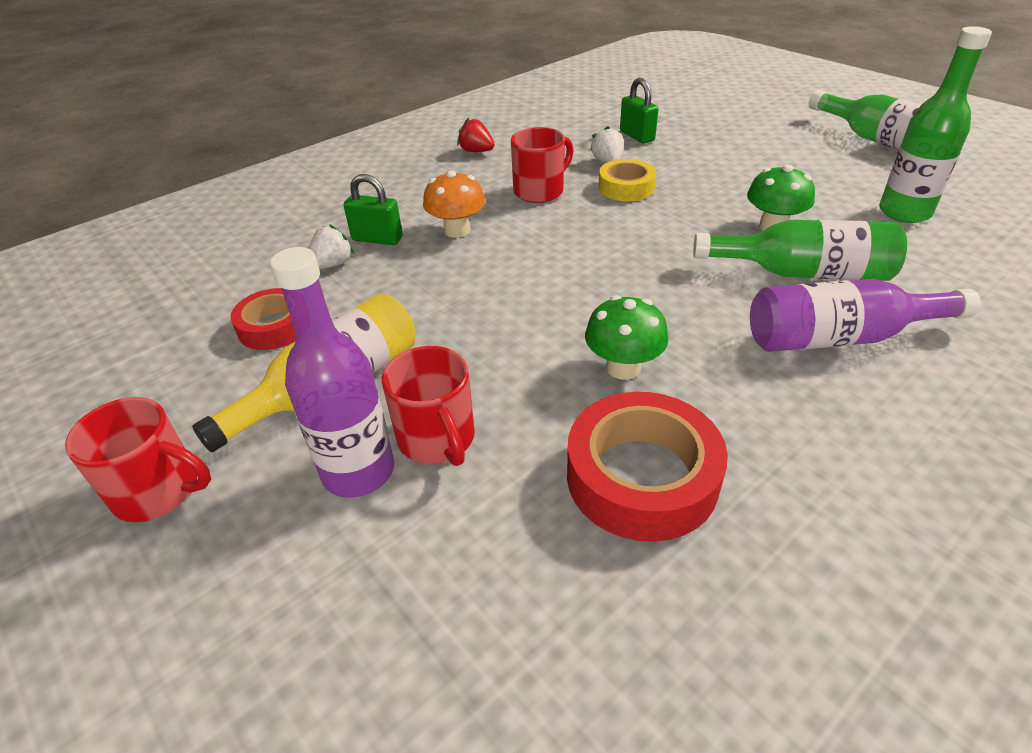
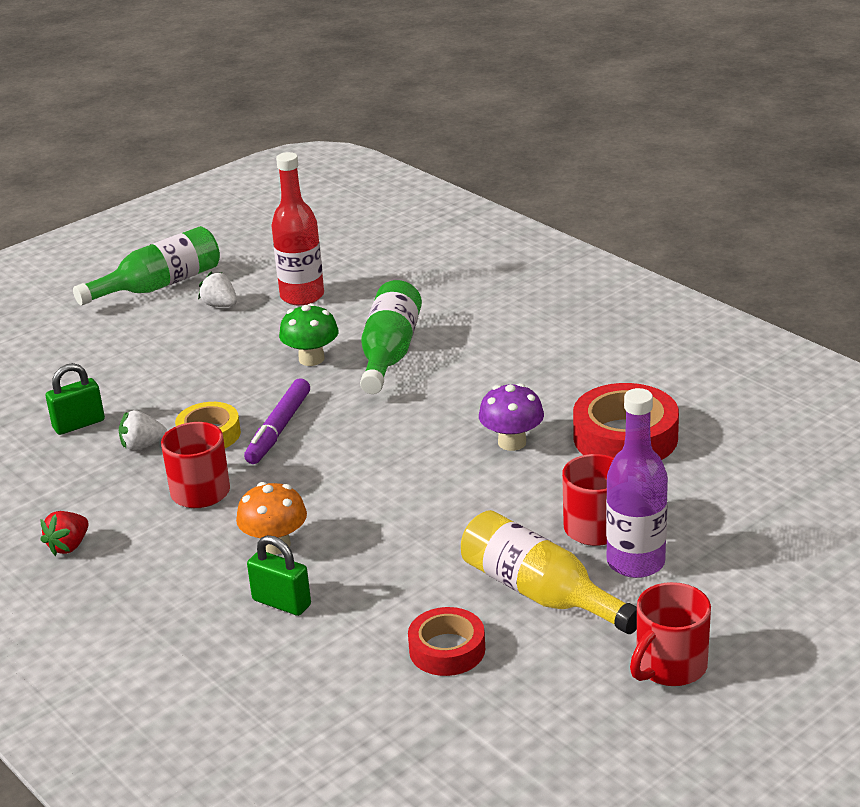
camera: 90 degrees left, 10 degrees down
(159, 491) = (669, 666): red mug -> red mug turned 150 degrees counterclockwise
(332, 264) = (332, 629): white strawberry -> white strawberry (220, 305)
(377, 239) = (281, 603): green padlock -> green padlock turned 75 degrees counterclockwise
(623, 367) = (512, 442): green mushroom -> purple mushroom
(638, 219) = (279, 429): none -> purple marker
(840, 337) = (477, 349): purple bottle -> none
(904, 212) = (302, 296): green bottle -> red bottle

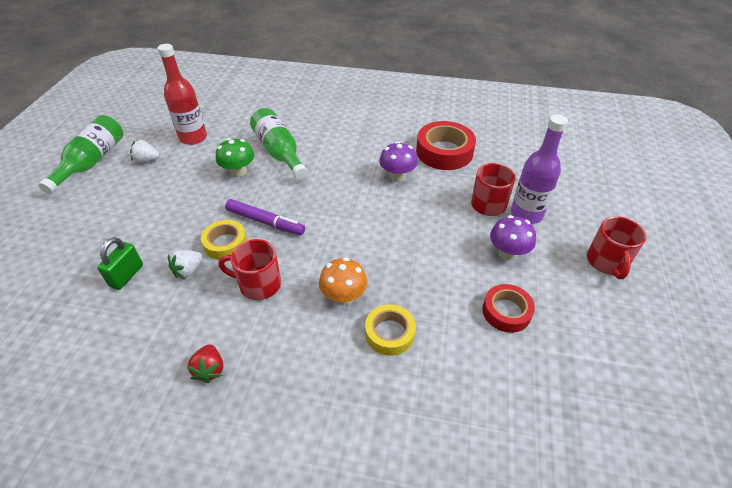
camera: 40 degrees left, 15 degrees up
(279, 429) = (265, 222): purple marker -> purple marker turned 45 degrees counterclockwise
(281, 603) = (389, 333): green padlock -> yellow tape
(540, 593) = (507, 253): yellow bottle -> purple mushroom

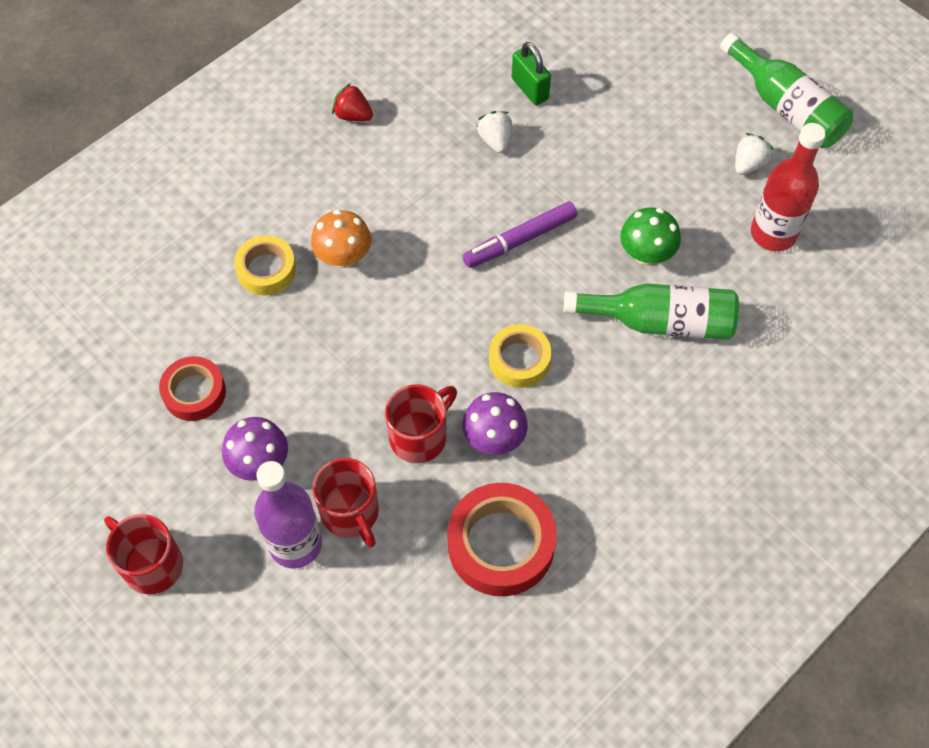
camera: 125 degrees right, 15 degrees up
(225, 244) = (512, 187): yellow tape -> yellow tape (519, 360)
(258, 284) = (424, 192): red mug -> red mug (420, 436)

